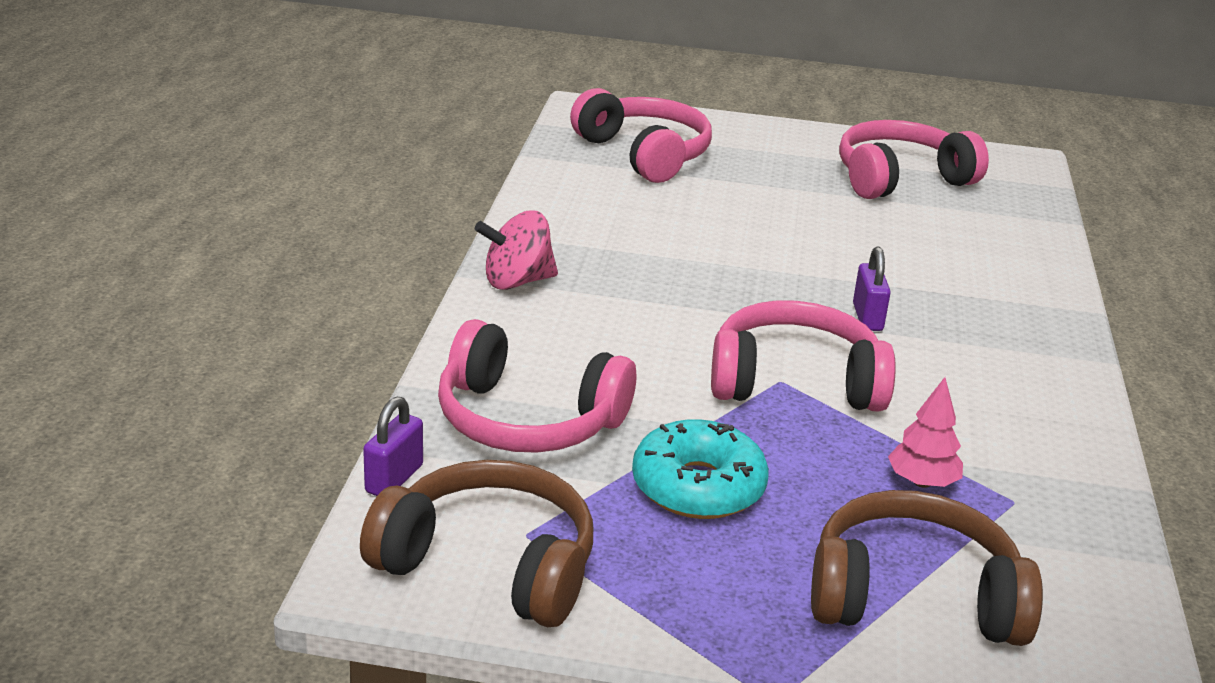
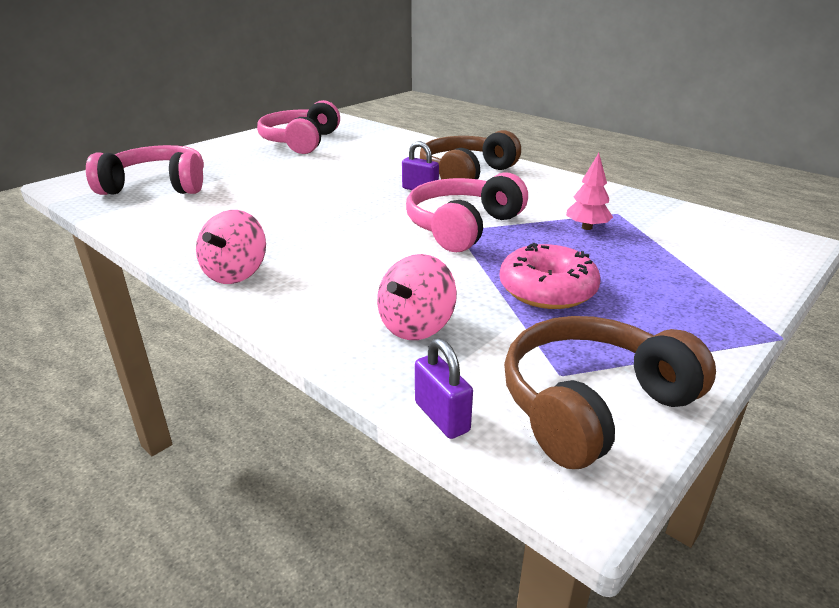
camera: 55 degrees left, 0 degrees up
(527, 420) = (416, 326): pink headphones -> pink spinning top
(698, 487) = (547, 290): turquoise donut -> pink donut
(913, 597) = (691, 263): brown headphones -> brown headphones (466, 174)

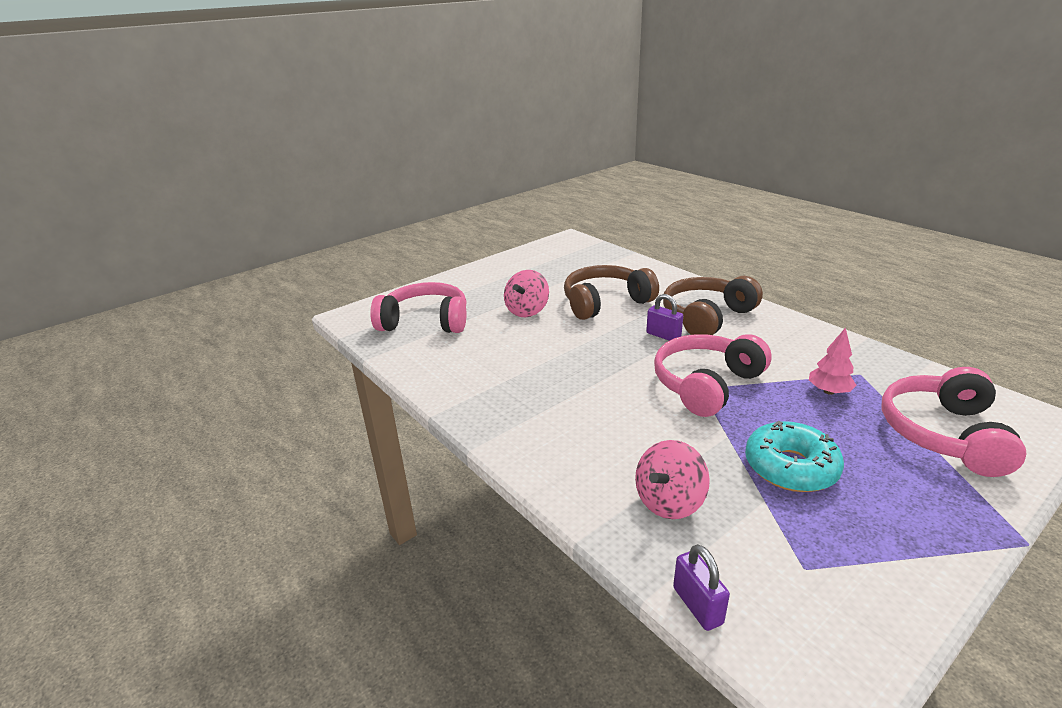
camera: 10 degrees right, 0 degrees up
(236, 273) = (505, 429): pink spinning top -> pink spinning top (527, 311)
(300, 141) = (547, 270): pink headphones -> pink headphones (943, 434)
(547, 290) = (790, 467): pink donut -> turquoise donut
(592, 404) = (835, 605): brown headphones -> brown headphones (605, 302)

